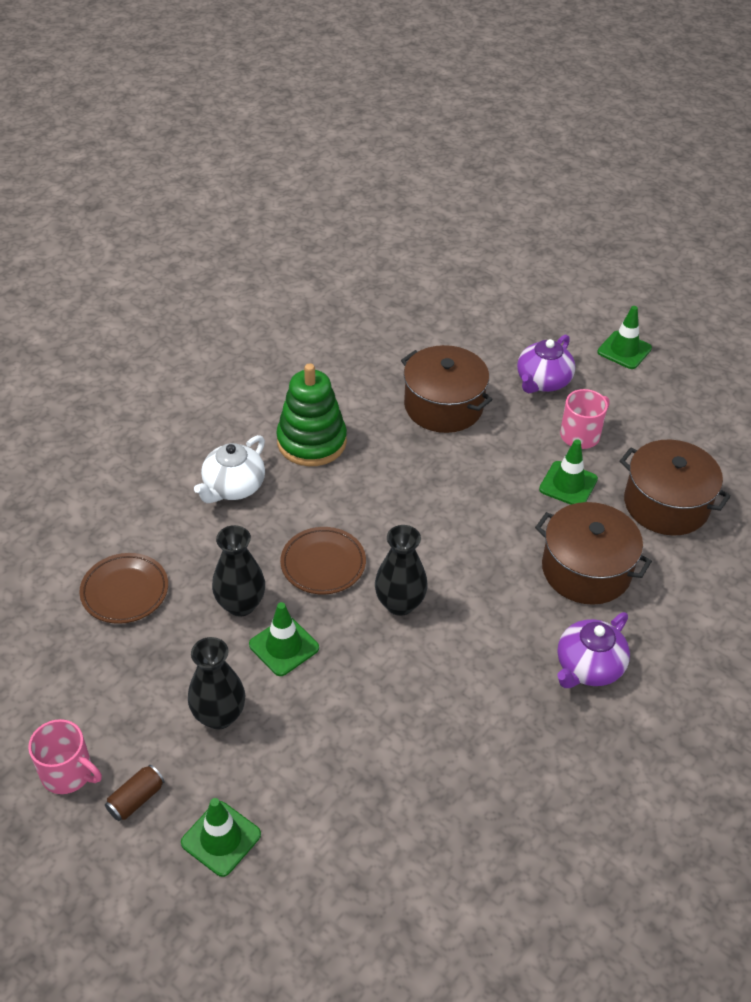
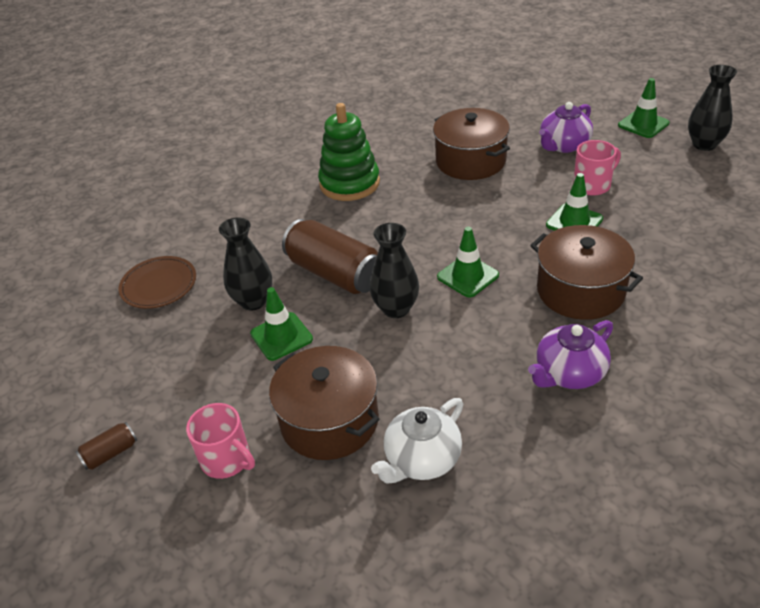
camera: 15 degrees right, 5 degrees down
(68, 773) = (60, 426): pink mug -> pink mug (227, 460)
(219, 715) = (207, 389): black vase -> black vase (704, 144)
(221, 838) = (174, 496): green traffic cone -> green traffic cone (468, 276)
(233, 487) = (274, 214): white teapot -> white teapot (421, 459)
(323, 564) = (334, 273): brown plate -> brown can
(666, 504) = (668, 241): brown pot -> brown pot (329, 420)

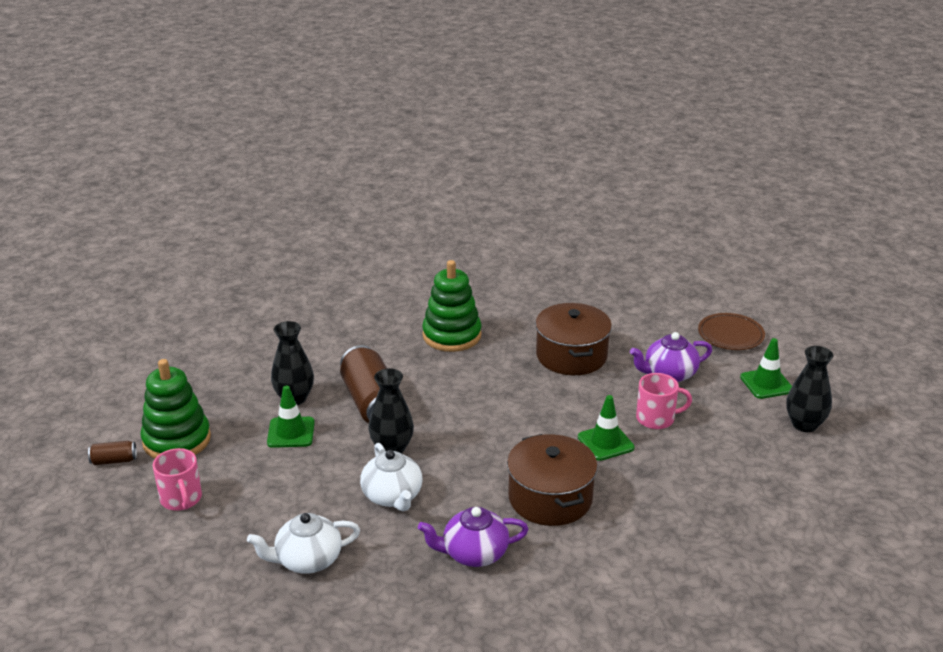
camera: 25 degrees right, 10 degrees down
(159, 286) = (239, 359): brown plate -> brown plate (730, 335)
(165, 398) = (177, 440): none -> green stacking toy
(329, 420) = (270, 505): brown pot -> none
(441, 354) = (393, 496): none -> white teapot
(468, 276) = (471, 448): green traffic cone -> none

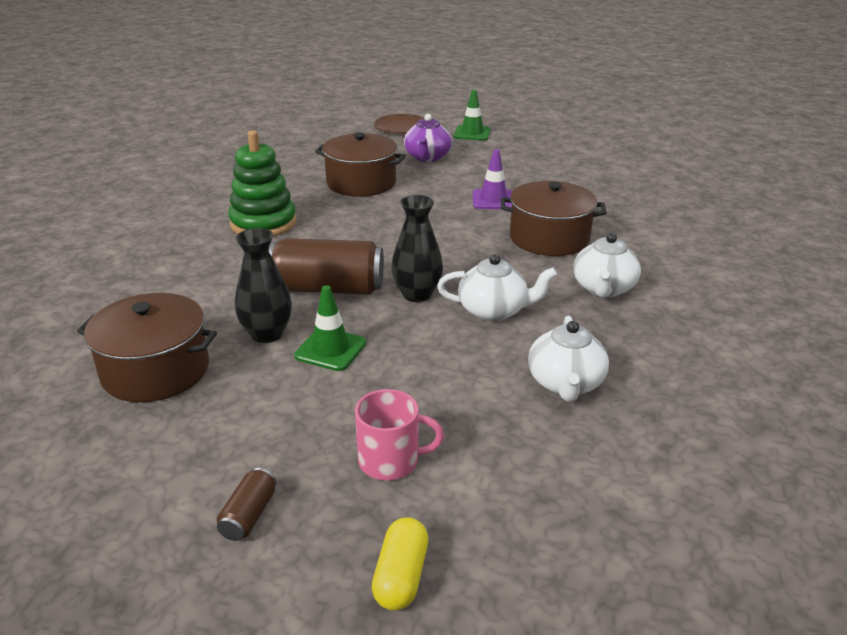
camera: 65 degrees left, 0 degrees up
(84, 534) = (401, 576): none -> yellow capsule
(177, 440) = (259, 443): green stacking toy -> none
(229, 372) = (156, 370): none -> brown pot
(473, 553) = (603, 289): purple teapot -> white teapot
(605, 442) = (493, 200): green traffic cone -> purple traffic cone
(656, 418) = (479, 175): pink mug -> none
(804, 424) = (528, 136): black vase -> none

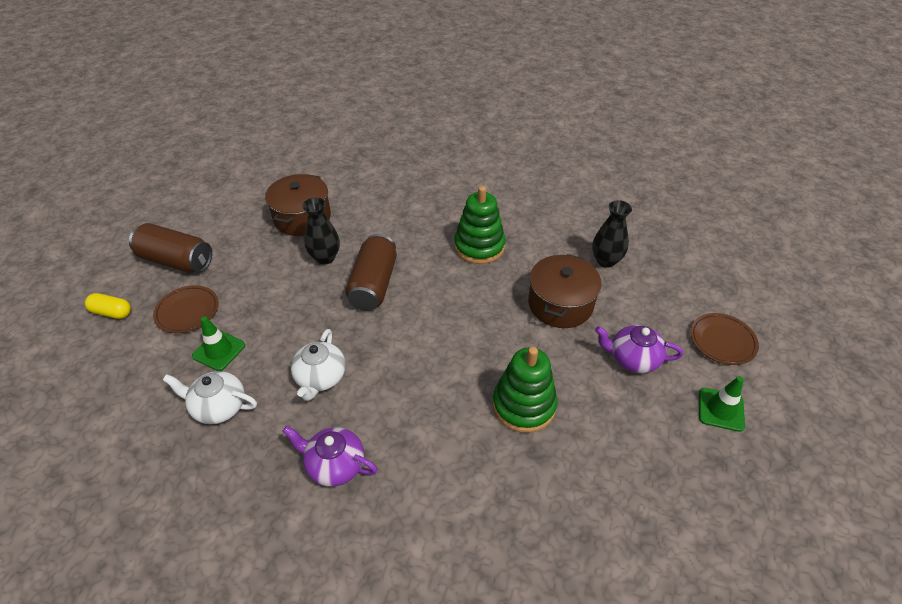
camera: 95 degrees right, 15 degrees up
(249, 515) = (176, 261): brown can -> brown can, size x2.23
(330, 349) = (299, 286): green traffic cone -> green traffic cone (219, 350)
(390, 461) = (187, 311): pink mug -> brown plate
(417, 294) = (355, 333): black vase -> black vase (606, 260)
(493, 200) = (524, 405): purple traffic cone -> green stacking toy
(549, 238) = (435, 440): brown pot -> none
(603, 289) = (334, 465): white teapot -> purple teapot

